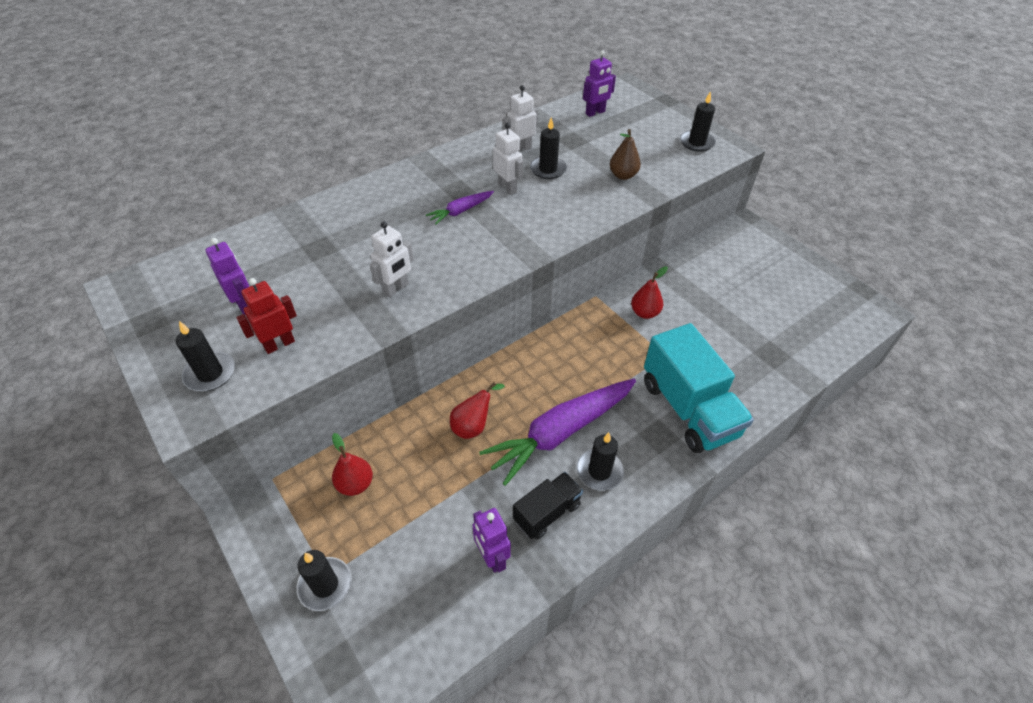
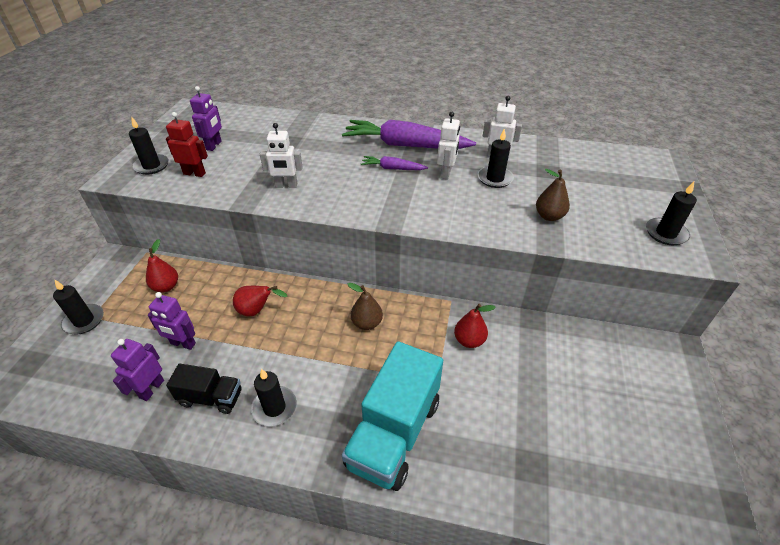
camera: 50 degrees right, 5 degrees down
(560, 433) = (291, 361): purple carrot -> purple carrot (405, 145)
(567, 359) = (367, 323): none -> brown pear
(595, 113) = (601, 163): purple robot -> purple robot (183, 344)

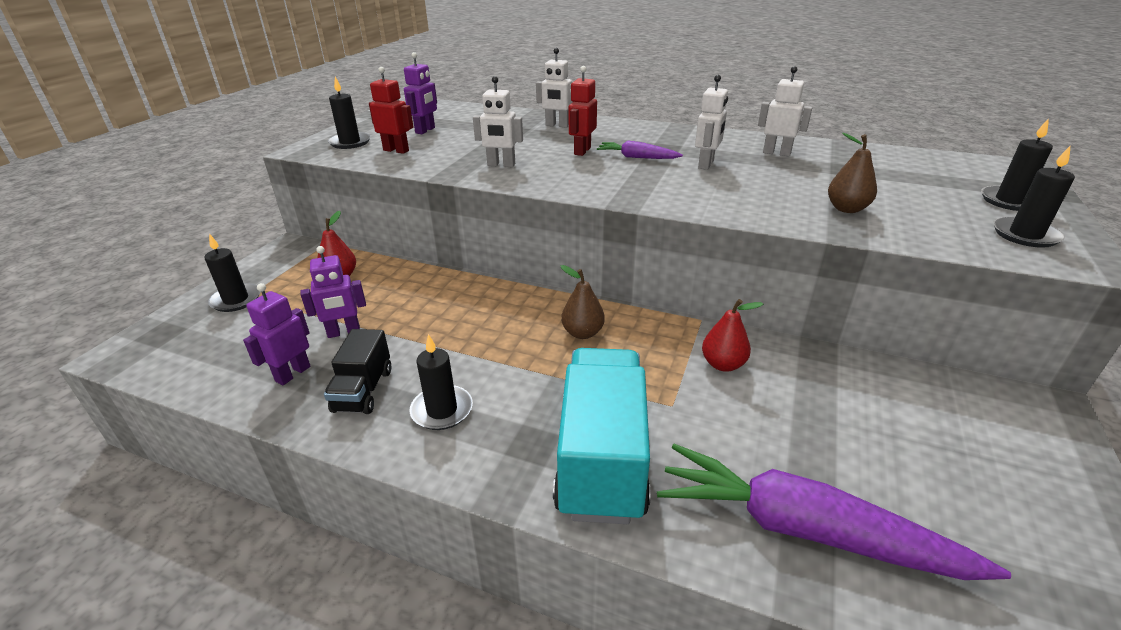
camera: 10 degrees right, 10 degrees down
(183, 344) = (344, 332): purple robot -> purple robot turned 45 degrees counterclockwise
(211, 397) = (363, 390): black truck -> black truck turned 75 degrees clockwise
(257, 311) = (443, 308): red pear -> none
(324, 132) = (557, 125): none -> white robot
(348, 163) = (582, 151): none -> red robot
(394, 433) = (601, 458): turquoise truck -> turquoise truck turned 150 degrees clockwise
(405, 145) = (656, 139): purple carrot -> purple carrot (804, 530)
(495, 179) = (772, 172): black candle -> black candle (1009, 201)

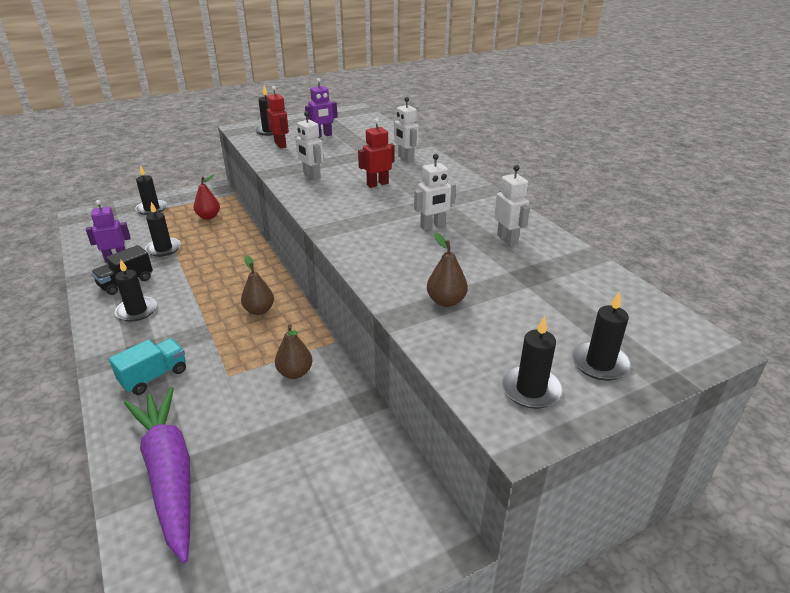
camera: 40 degrees right, 0 degrees up
(344, 332) = (163, 249): purple robot -> black candle
(601, 458) = (154, 376): turquoise truck -> turquoise truck, size x0.54
(637, 157) = (400, 202): purple carrot -> none
(723, 364) = (295, 373): red pear -> brown pear

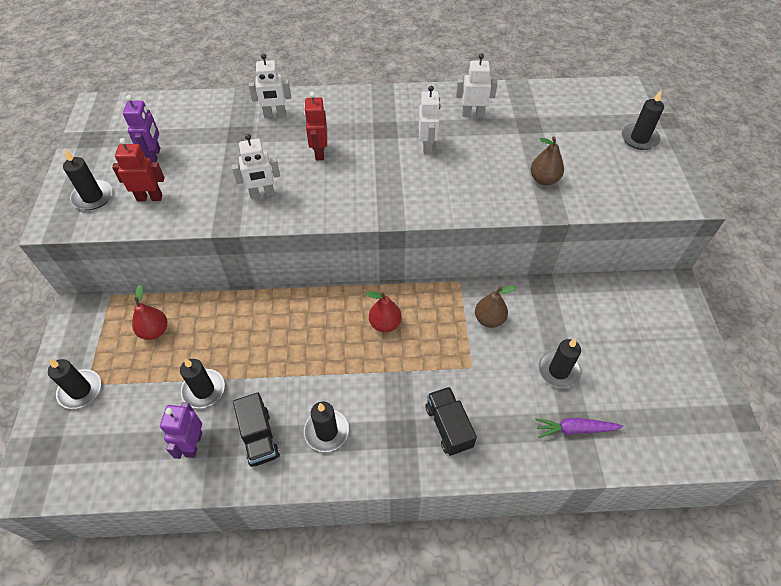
camera: 65 degrees left, 20 degrees up
(154, 376) = (448, 427): turquoise truck -> black truck
(169, 474) = (575, 429): purple carrot -> purple carrot, size x0.48
(259, 310) = (385, 324): brown pear -> red pear
(530, 389) = (654, 178): black candle -> black candle (558, 371)

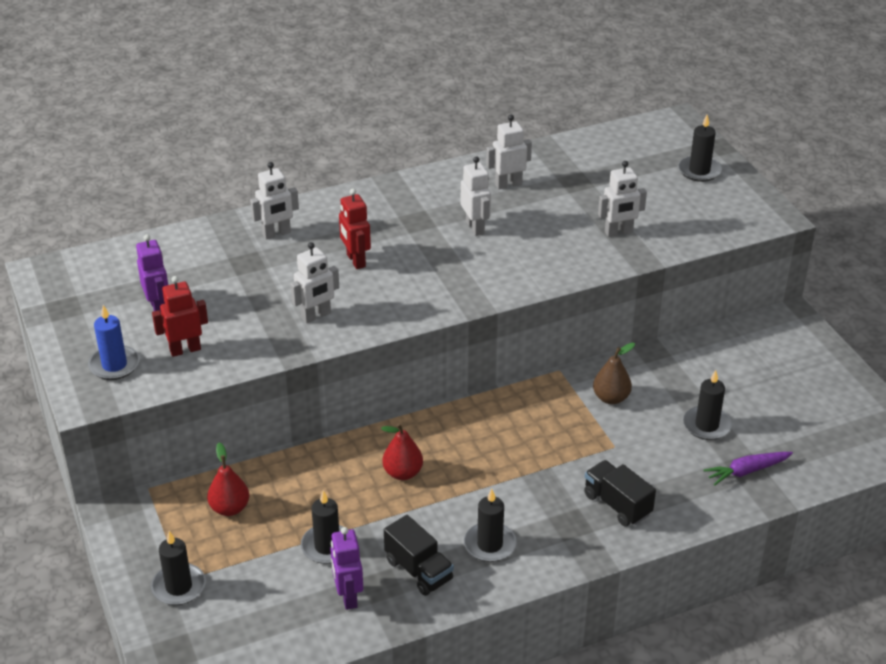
camera: 20 degrees left, 15 degrees down
(93, 197) = (114, 365): black candle -> blue candle
(385, 324) = (498, 431): red pear -> red pear (402, 473)
(544, 180) = (618, 232): brown pear -> white robot

